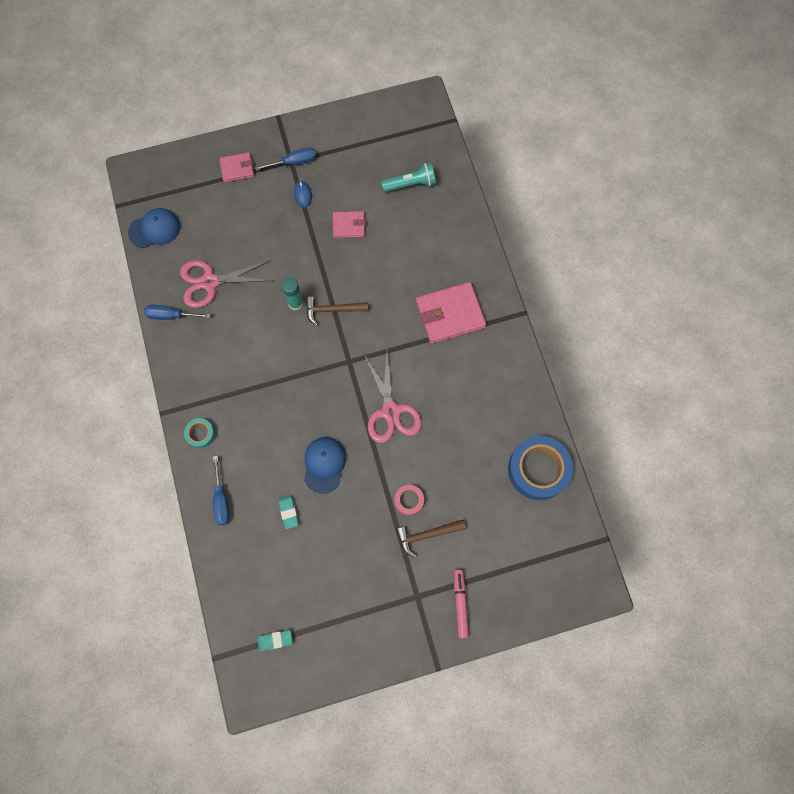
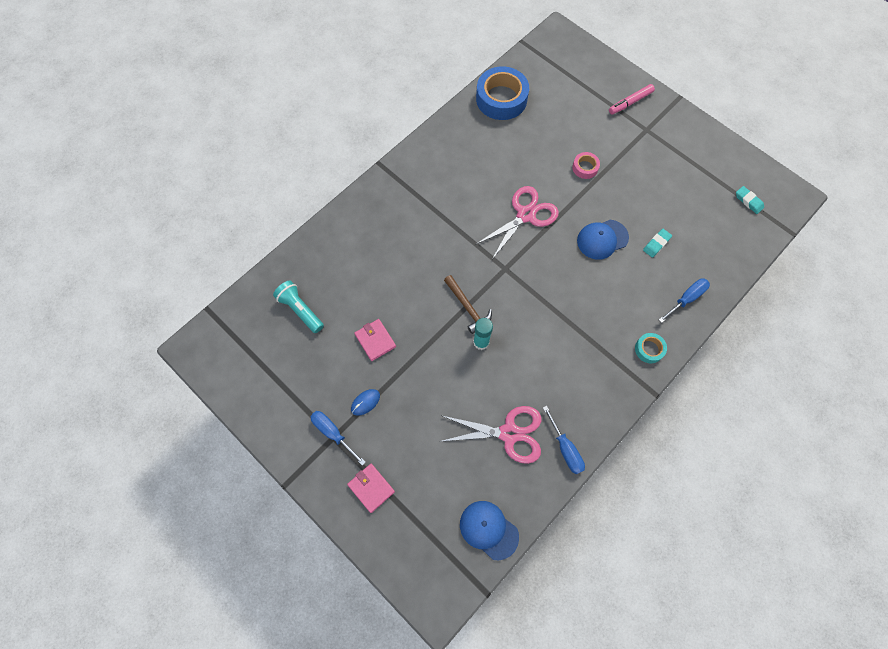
camera: 120 degrees left, 5 degrees down
(210, 282) = (509, 433): pink scissors -> pink scissors turned 45 degrees counterclockwise
(427, 534) = (600, 144): brown hammer -> none
(450, 314) = (413, 214): pink wallet -> none

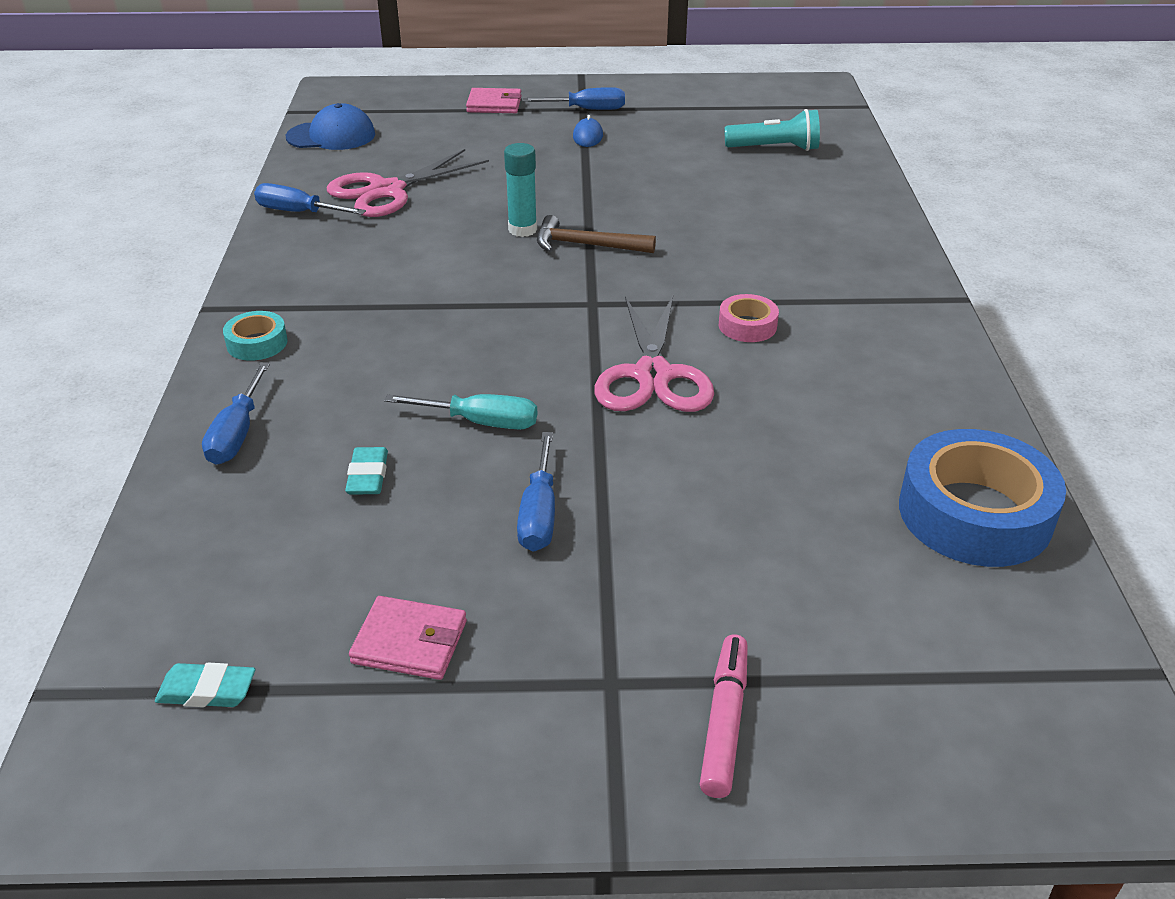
camera: 135 degrees right, 30 degrees down
(375, 340) = (653, 171): pink wallet -> pink wallet (409, 642)
(585, 168) = (648, 507): pink tape -> pink tape (747, 326)
(602, 239) = (480, 422): blue cap -> turquoise screwdriver
(617, 189) = (539, 513): none -> blue screwdriver

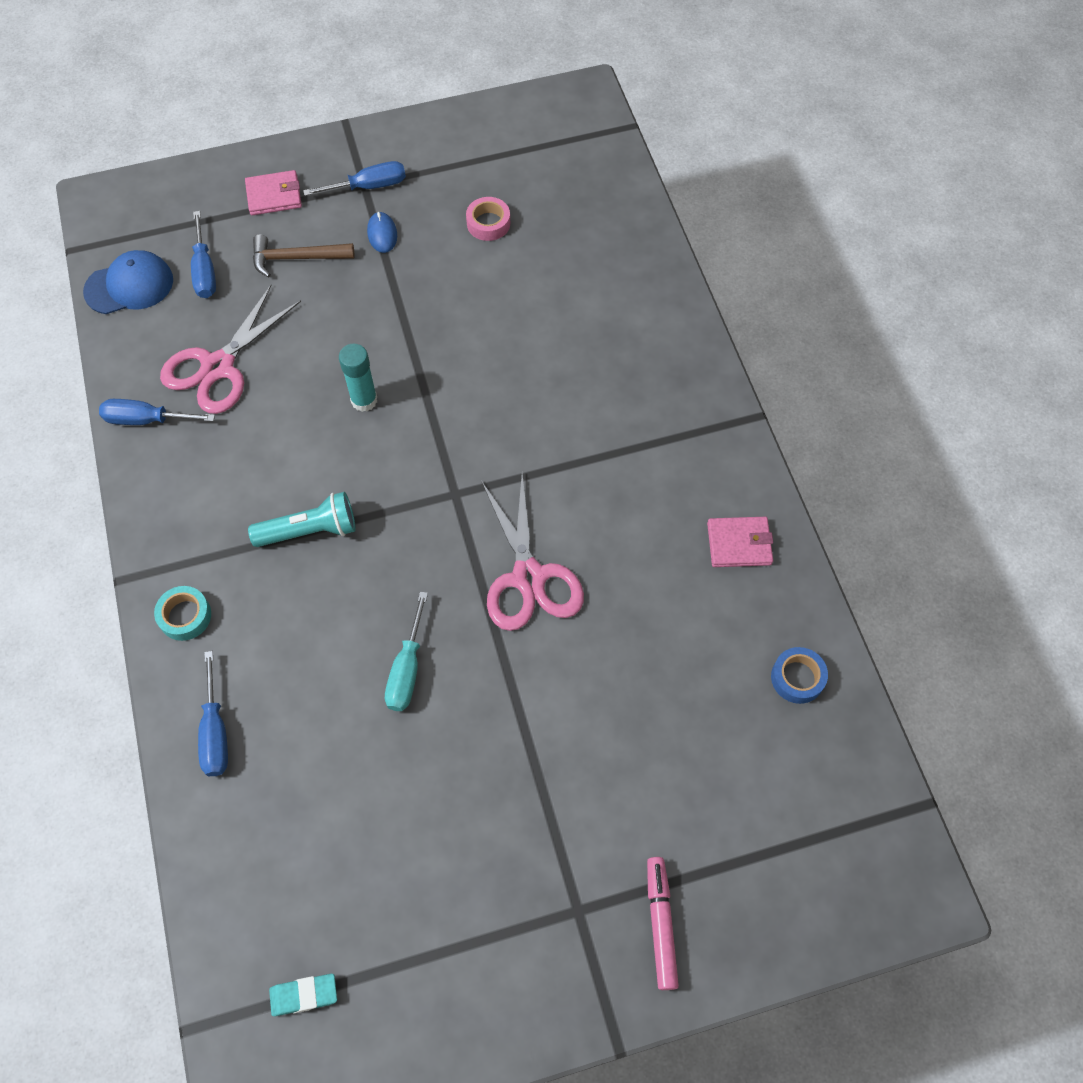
camera: 15 degrees left, 25 degrees up
(368, 476) = (339, 753): turquoise eraser -> none
(409, 642) = (429, 912): pink wallet -> pink wallet (739, 544)
(480, 422) = (407, 669): turquoise screwdriver -> turquoise screwdriver turned 105 degrees clockwise
(539, 513) = (483, 760): blue screwdriver -> blue screwdriver (205, 270)
(586, 245) = (428, 411): brown hammer -> brown hammer (296, 258)
(747, 326) = (591, 494): pink tape -> pink tape (488, 223)
(775, 148) = (563, 218): turquoise flashlight -> turquoise flashlight (310, 530)
(974, 513) = (797, 678): blue tape -> blue tape, size x0.48

